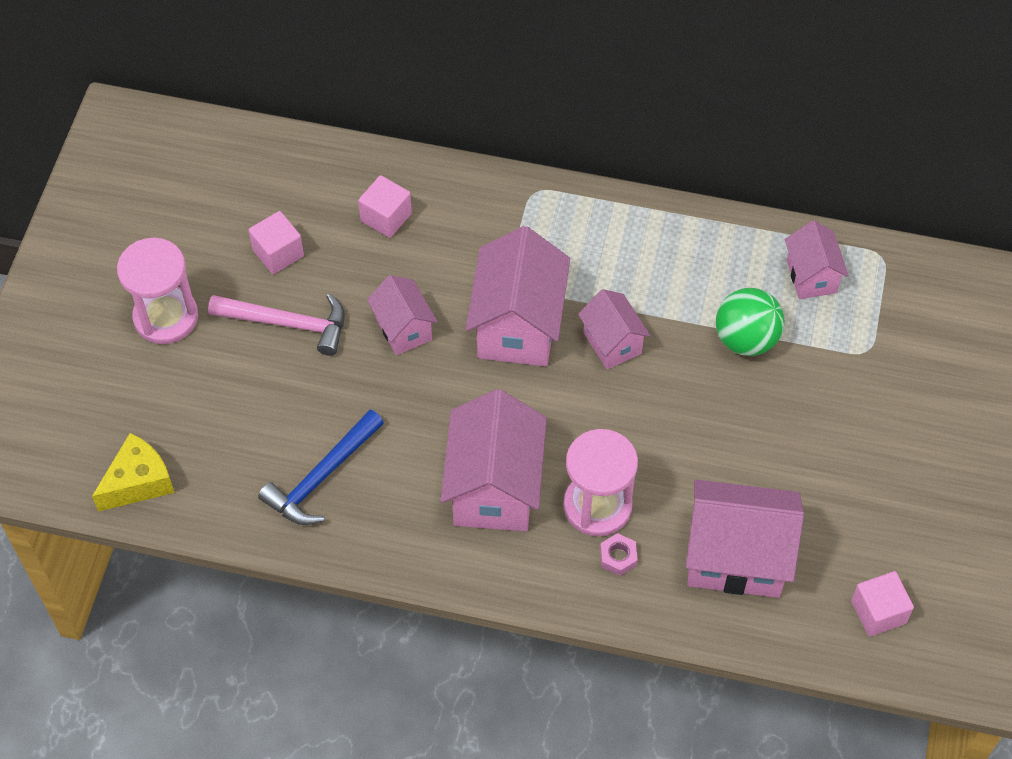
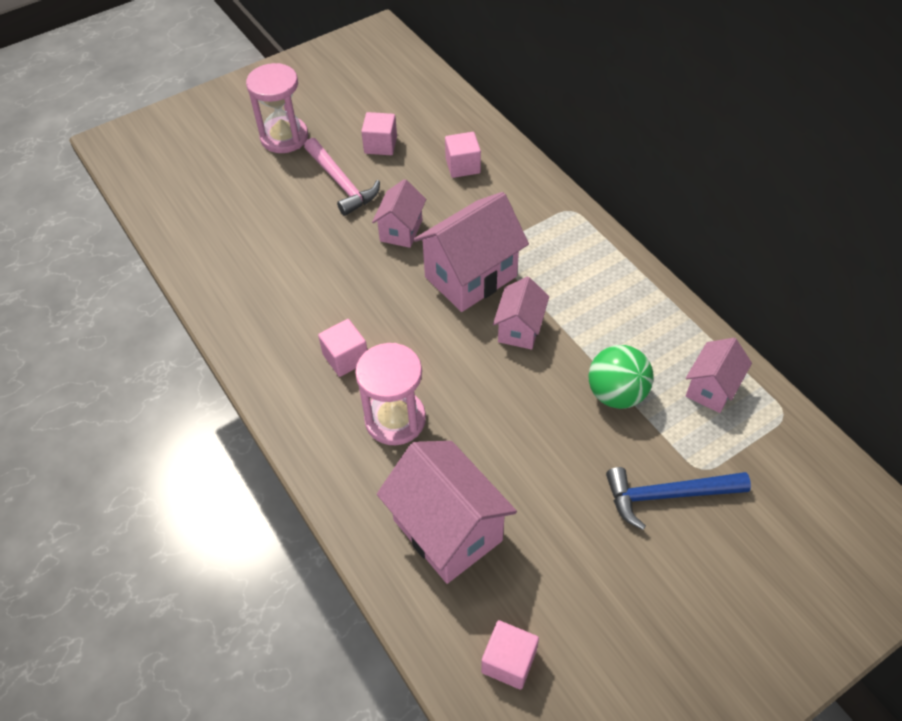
camera: 45 degrees right, 5 degrees down
(138, 482) = (169, 207): yellow cheese -> none
(322, 477) = (260, 275): blue hammer -> blue hammer (668, 495)
(494, 488) = (345, 358): pink house -> pink cube
(618, 557) = (371, 462): pink nut -> none

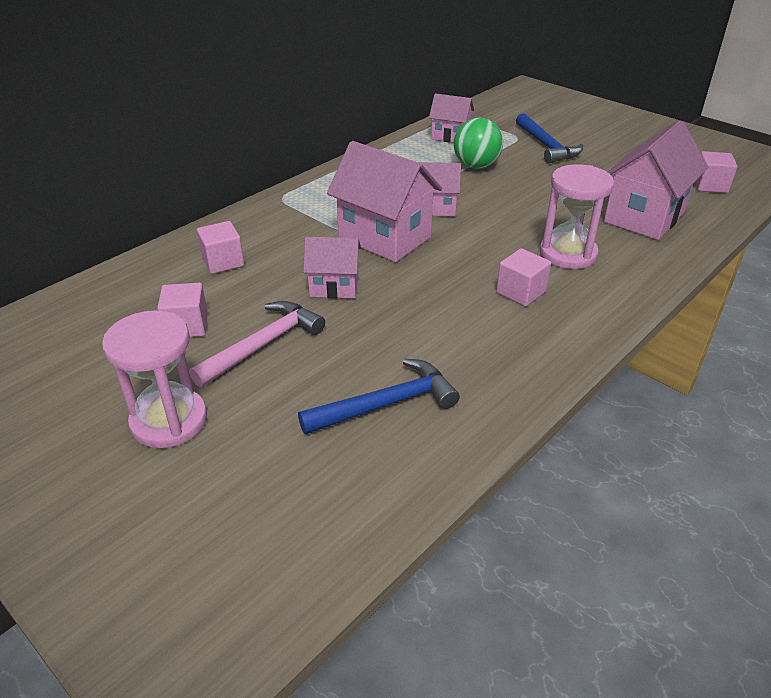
camera: 105 degrees left, 15 degrees down
(249, 240) = (386, 404): none -> blue hammer

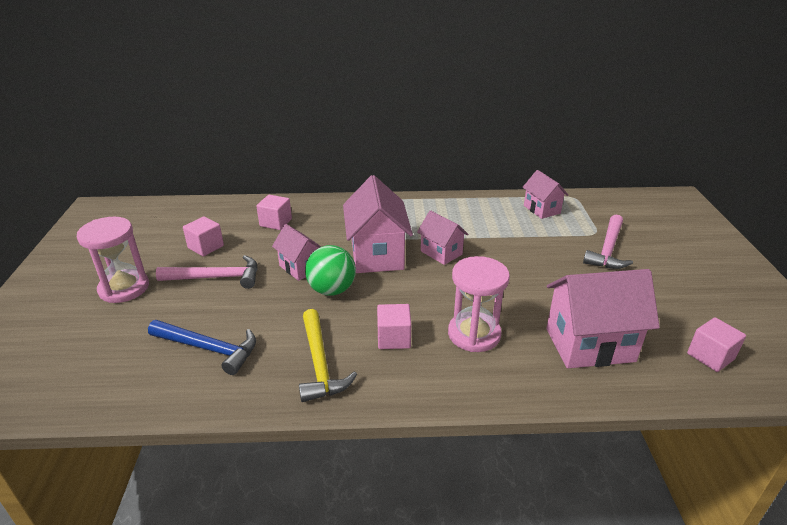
camera: 45 degrees right, 5 degrees down
(476, 166) = (522, 239): green ball -> green ball (332, 290)
(503, 347) = (320, 363): none -> yellow hammer
(546, 146) = (608, 250): blue hammer -> pink hammer

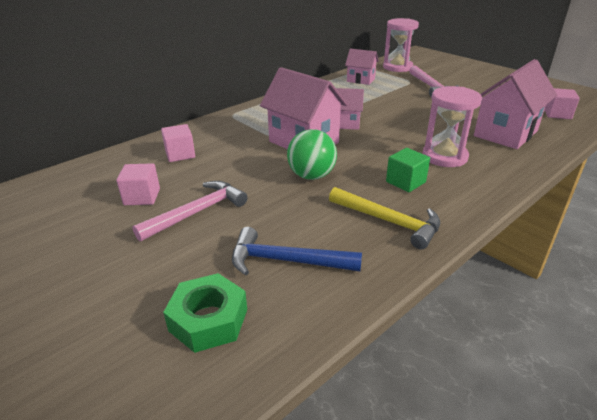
camera: 40 degrees left, 0 degrees up
(115, 358) = (208, 320): none -> green nut
(124, 288) = (109, 266): pink hourglass -> pink hourglass (397, 67)
(209, 348) = (286, 261): blue hammer -> blue hammer turned 150 degrees counterclockwise
(300, 268) = (260, 174): pink house -> none
(393, 338) = (405, 182): pink cube -> green cube

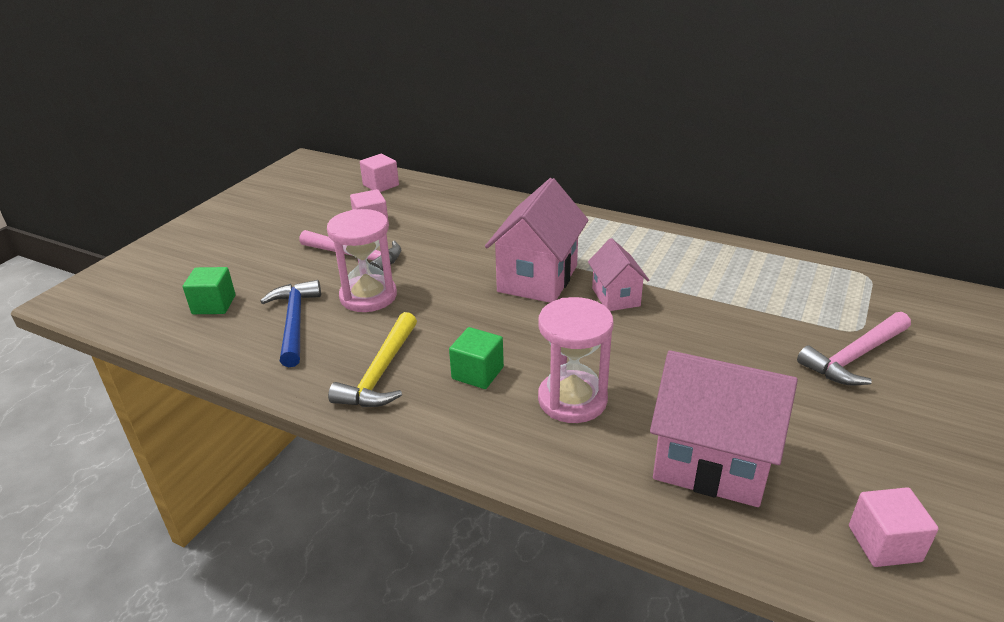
camera: 70 degrees right, 0 degrees up
(180, 154) = (459, 216): pink cube -> pink cube (381, 185)
(208, 320) = (214, 305): green nut -> green cube
(311, 176) = (456, 302): green ball -> none
(360, 80) = (802, 280): pink house -> none
(397, 67) = (918, 306): pink hourglass -> pink hourglass (368, 296)

